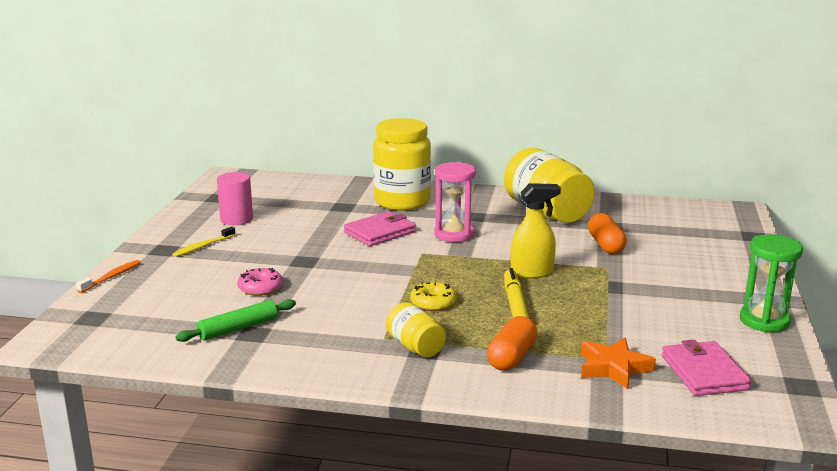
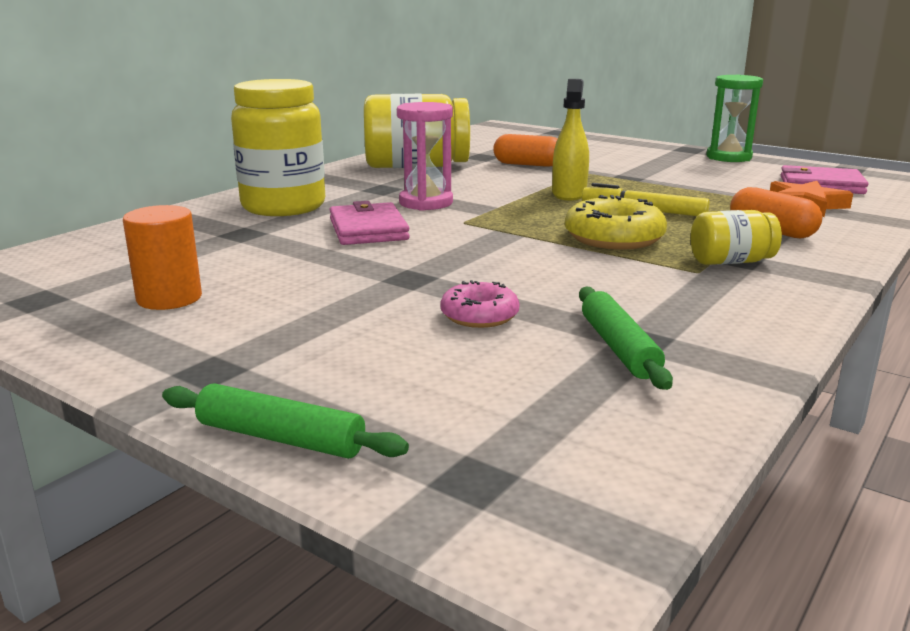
camera: 65 degrees left, 0 degrees up
(111, 277) = (280, 438): orange toothbrush -> green rolling pin
(203, 246) = (250, 336): yellow toothbrush -> none
(236, 219) = (169, 298): pink cylinder -> orange cylinder
(433, 303) = (614, 238): yellow donut -> yellow donut, size x1.62

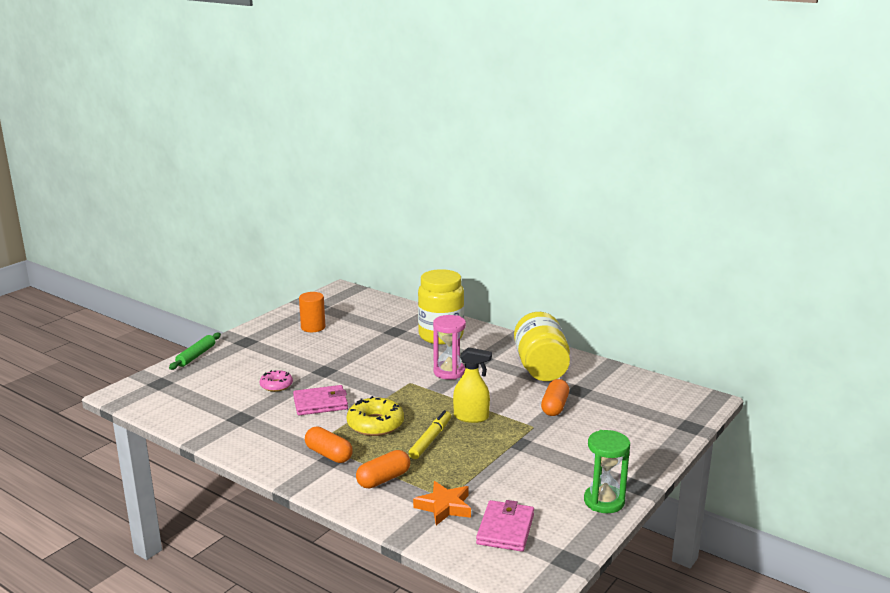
camera: 90 degrees right, 0 degrees up
(368, 229) = (398, 359): pink wallet -> pink wallet (320, 403)
(618, 348) = (234, 412): green rolling pin -> none
(731, 262) = (329, 454): yellow jar -> orange capsule

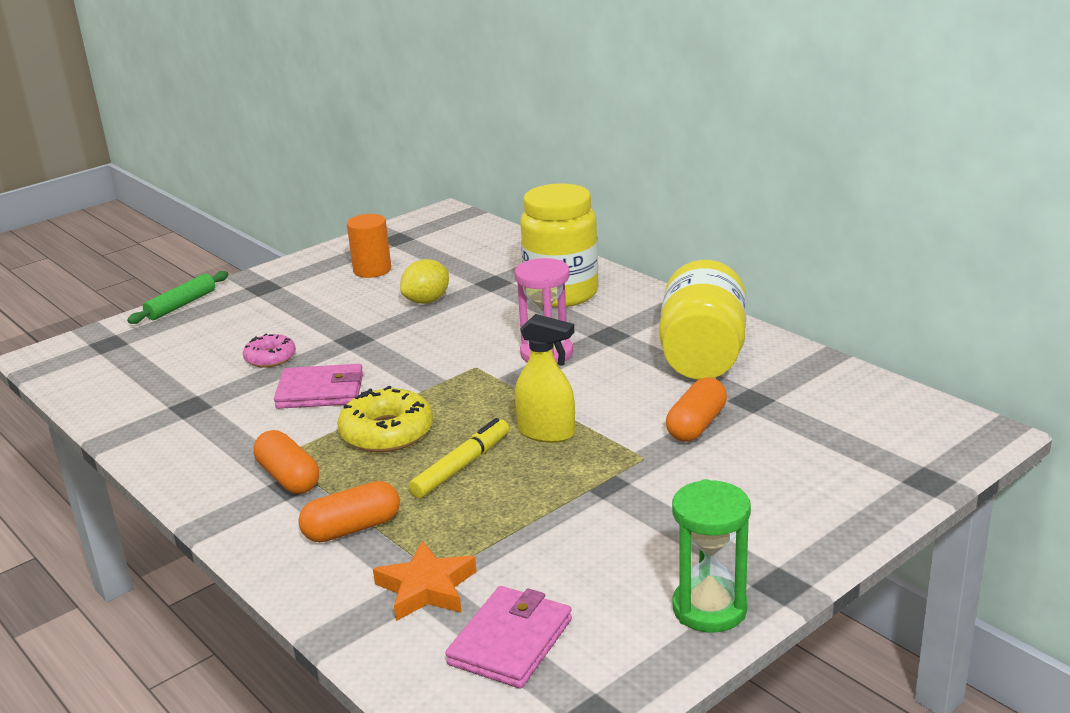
camera: 15 degrees right, 5 degrees up
(359, 345) = (427, 301): none -> yellow lemon

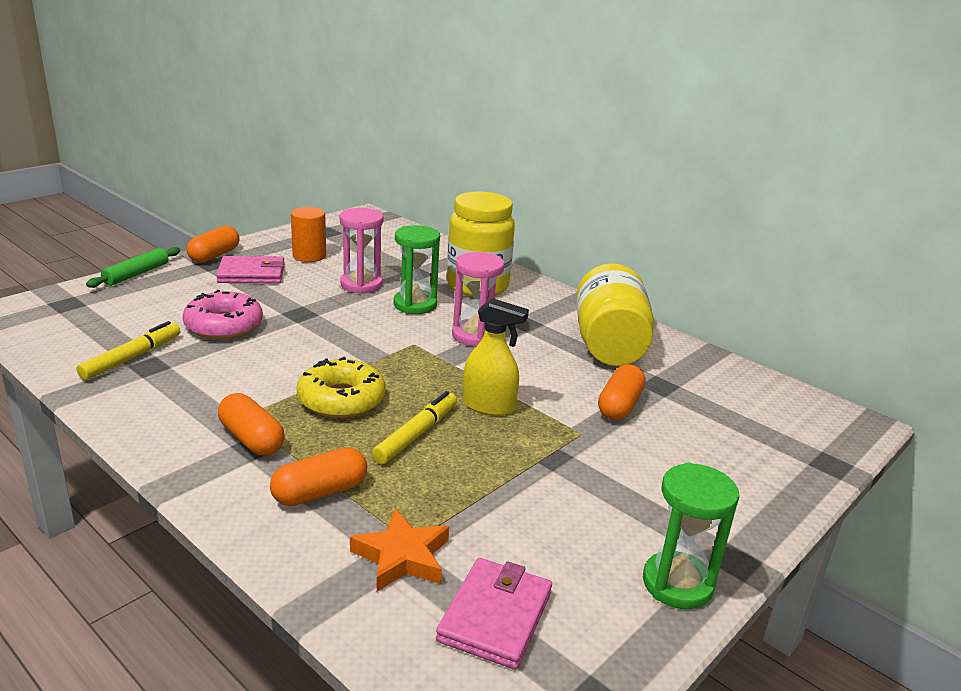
camera: 10 degrees left, 0 degrees up
(173, 398) = (132, 358): none -> yellow marker
(266, 277) = (214, 255): none -> orange capsule
(270, 358) = (224, 325): pink donut -> pink donut, size x1.62
(320, 391) = (274, 358): pink wallet -> pink wallet (251, 274)
(427, 301) = (361, 285): yellow lemon -> pink hourglass
(484, 321) = (415, 305): none -> green hourglass

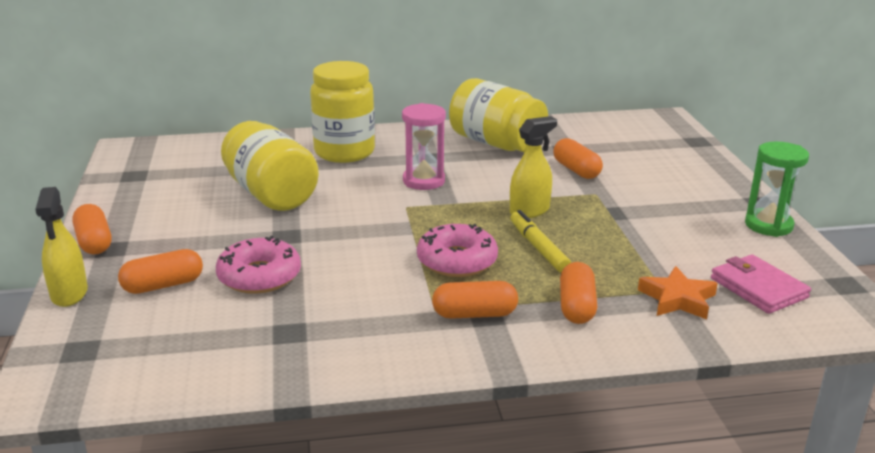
camera: 50 degrees left, 0 degrees up
(132, 358) = (261, 337): yellow marker -> none
(136, 274) = (69, 294): green rolling pin -> yellow spray bottle
(176, 298) = (163, 285): none -> orange capsule
(251, 274) = (169, 235): pink wallet -> none
(309, 256) = (174, 198): orange cylinder -> none
(341, 400) = (457, 261): yellow donut -> pink donut
(361, 285) = (271, 194): pink hourglass -> yellow jar
(415, 305) = (341, 185): green hourglass -> none

